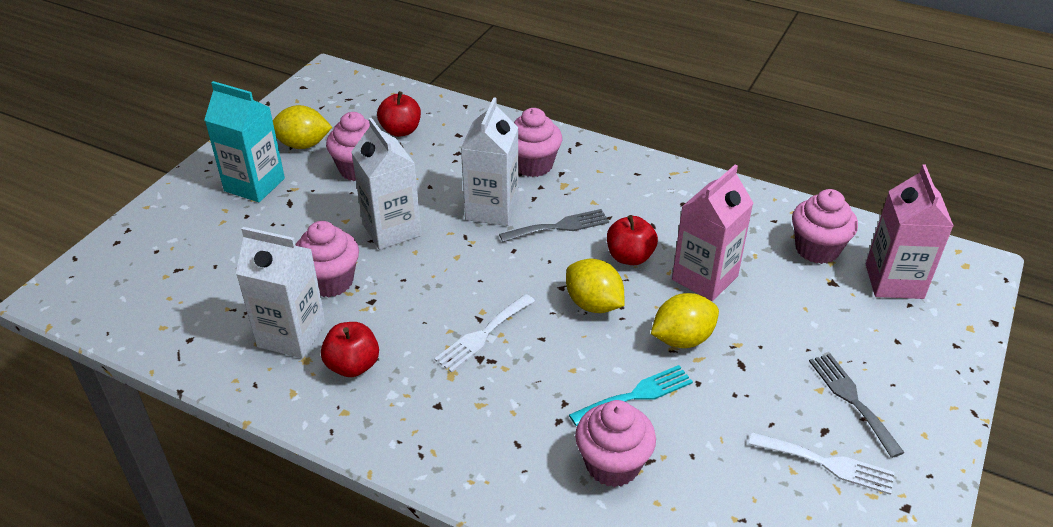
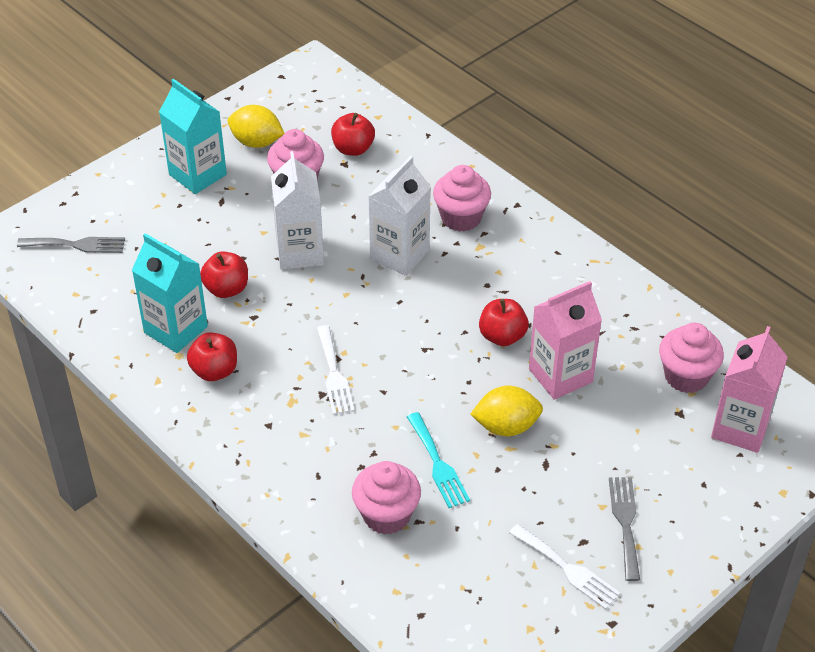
camera: 20 degrees right, 5 degrees up
(291, 335) = (176, 329): white carton -> turquoise carton
(330, 281) = (226, 289): pink cupcake -> red apple
(483, 335) = (334, 374): white fork -> white fork turned 75 degrees counterclockwise
(559, 226) = (453, 289): grey fork -> grey fork (76, 245)
(593, 304) = (444, 372): yellow lemon -> none
(636, 395) = (438, 464): turquoise fork -> turquoise fork turned 75 degrees clockwise

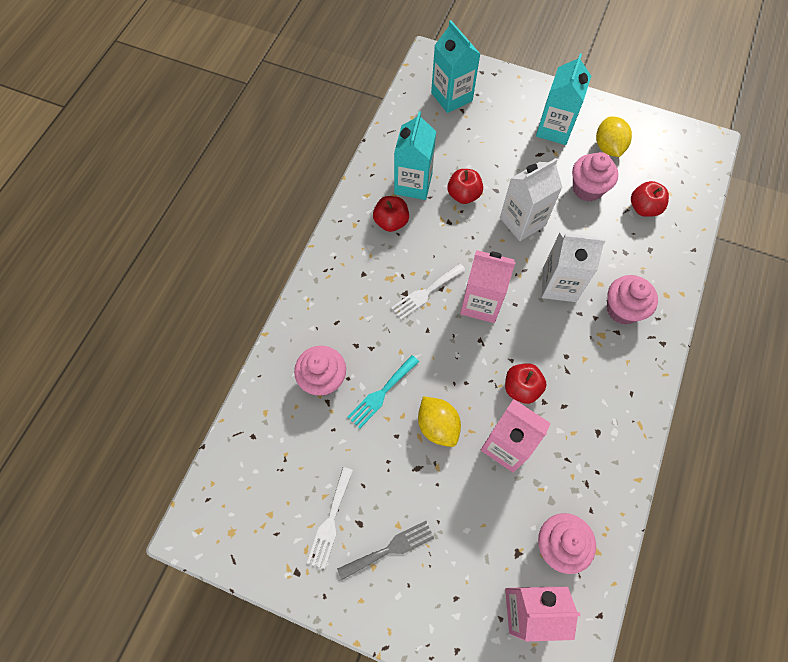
camera: 65 degrees right, 20 degrees up
(76, 245) = (451, 97): grey fork -> turquoise carton
(380, 330) = (481, 303): none -> pink carton

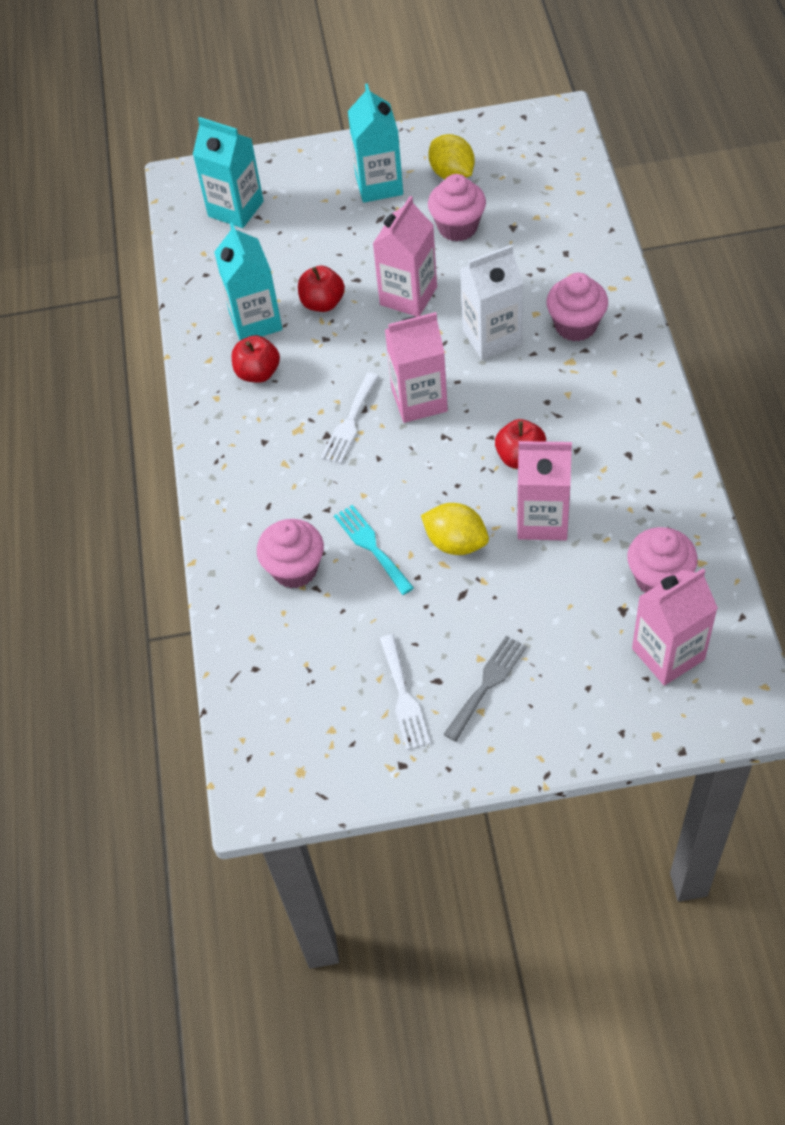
camera: 25 degrees left, 10 degrees down
(381, 393) = (371, 546): turquoise fork -> turquoise fork turned 135 degrees clockwise
(522, 221) = (408, 296): white carton -> pink carton
(644, 208) = (531, 215): red apple -> none

